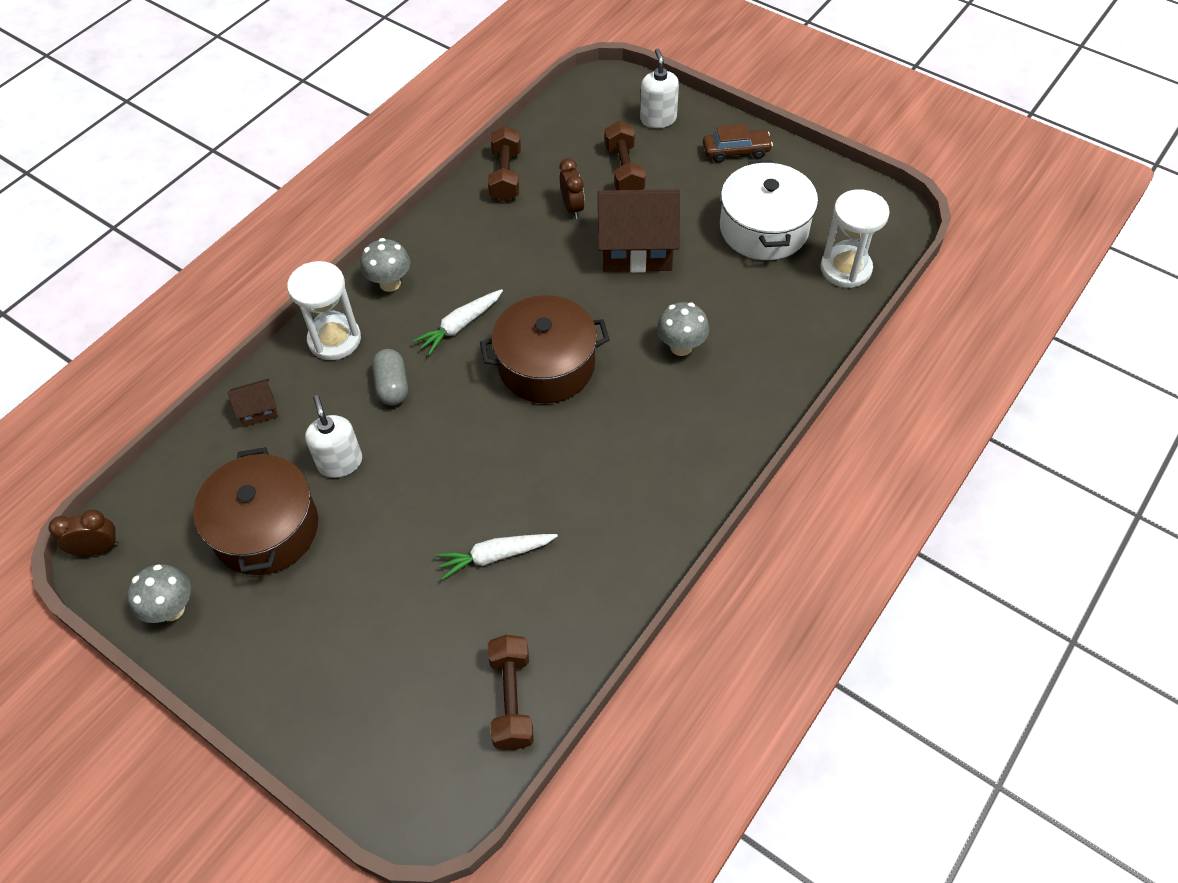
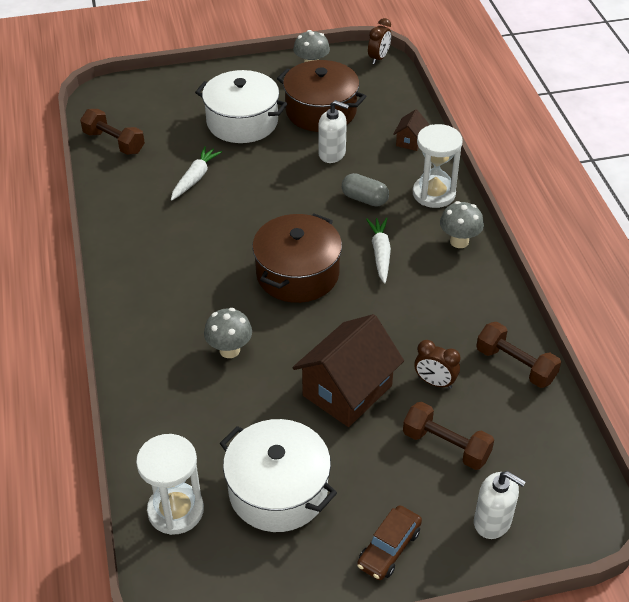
camera: 130 degrees right, 10 degrees down
(353, 593) = (242, 122): none -> white pot

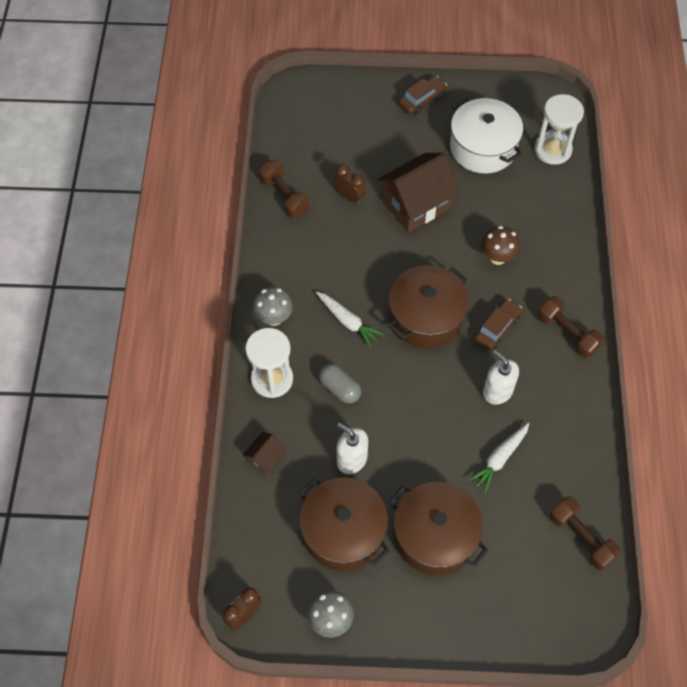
camera: 165 degrees left, 15 degrees up
(217, 279) = (497, 328): none -> brown car
(229, 350) = (497, 257): grey mushroom -> brown mushroom
(242, 122) = (435, 536): white pot -> brown pot
(380, 253) = (347, 321): white carrot -> white carrot turned 60 degrees counterclockwise
(446, 446) = (361, 151): brown dumbbell -> brown dumbbell (567, 333)
(492, 521) = (352, 100): white soap dispenser -> white soap dispenser (497, 391)

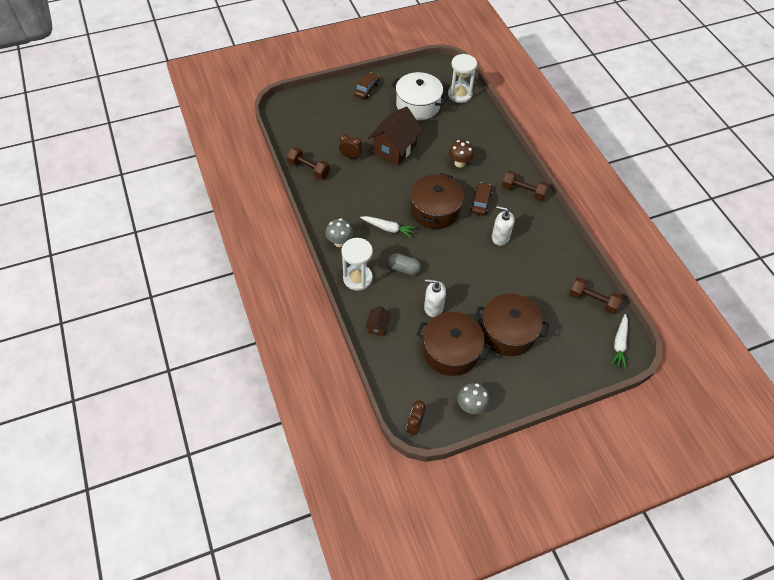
camera: 25 degrees left, 5 degrees down
(499, 459) = (522, 274): white carrot -> white carrot (619, 344)

